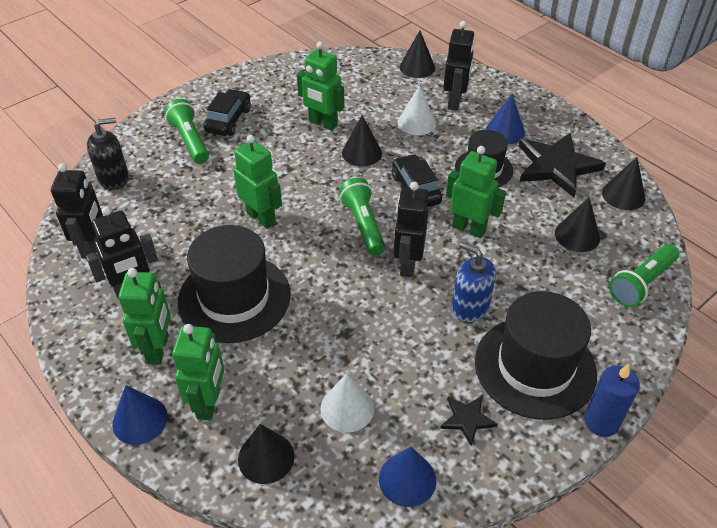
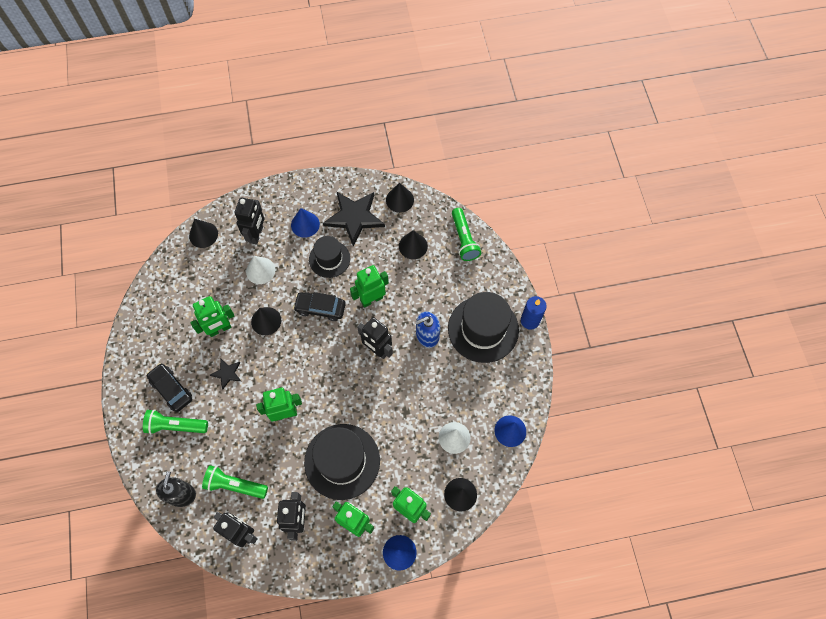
camera: 60 degrees left, 20 degrees up
(363, 225) = (330, 356): green flashlight -> green flashlight (235, 485)
(455, 102) = (256, 234): black robot -> black robot turned 60 degrees clockwise
(467, 419) = (494, 382): black star -> black star (227, 373)

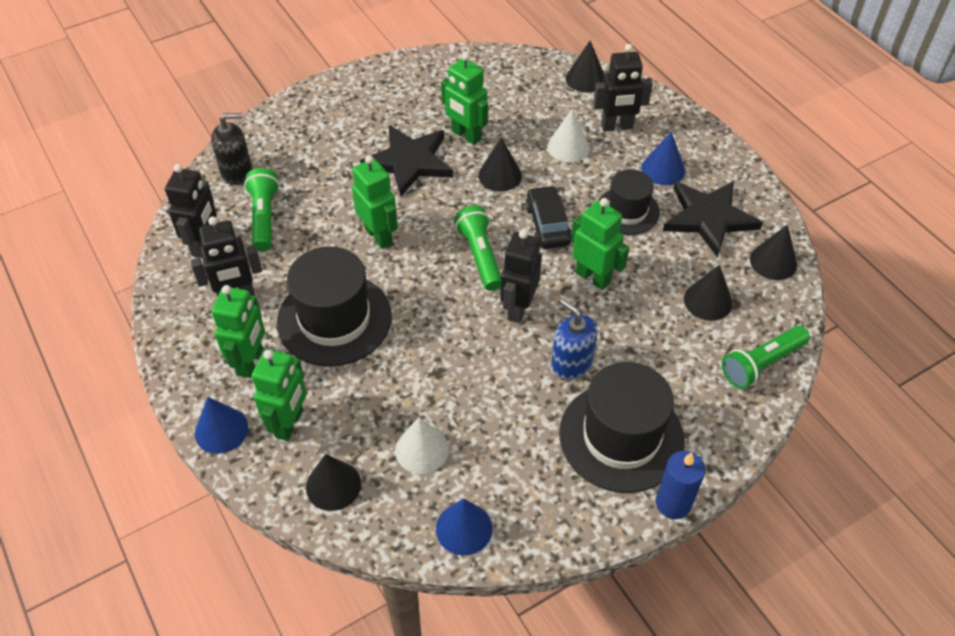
camera: 70 degrees right, 15 degrees down
(171, 389) = (366, 119): black car -> none
(176, 426) = (321, 138): green flashlight -> green flashlight (480, 256)
(227, 373) = (409, 161): black star -> black star, size x2.06

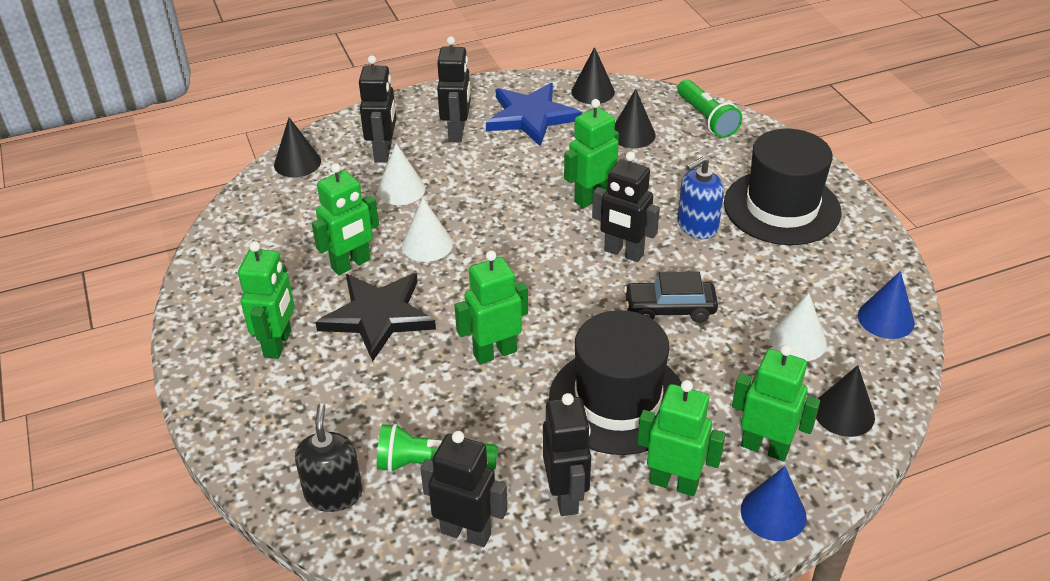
camera: 80 degrees left, 10 degrees down
(373, 115) = (278, 344): none -> green robot
(480, 256) = (545, 273): green flashlight -> none
(500, 175) = (427, 244): black cone -> white cone
(547, 225) = (512, 219): black car -> black car (669, 309)
(627, 211) = (508, 163): black hat -> none
(663, 169) = (457, 133): blue cone -> black robot
(673, 503) = (849, 189): blue candle -> none
(708, 218) = (531, 117): black star -> blue star

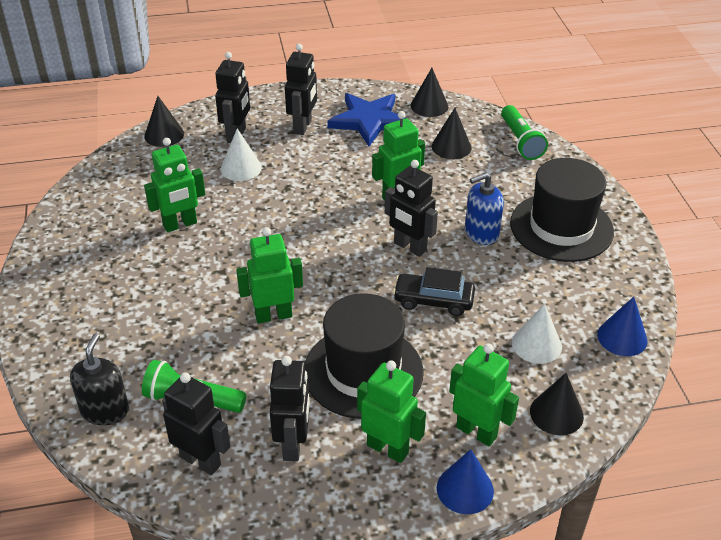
camera: 10 degrees right, 0 degrees up
(278, 344) = (101, 281): green robot -> none
(378, 316) = (188, 270): black star -> none
(427, 244) = (247, 217): white cone -> none

